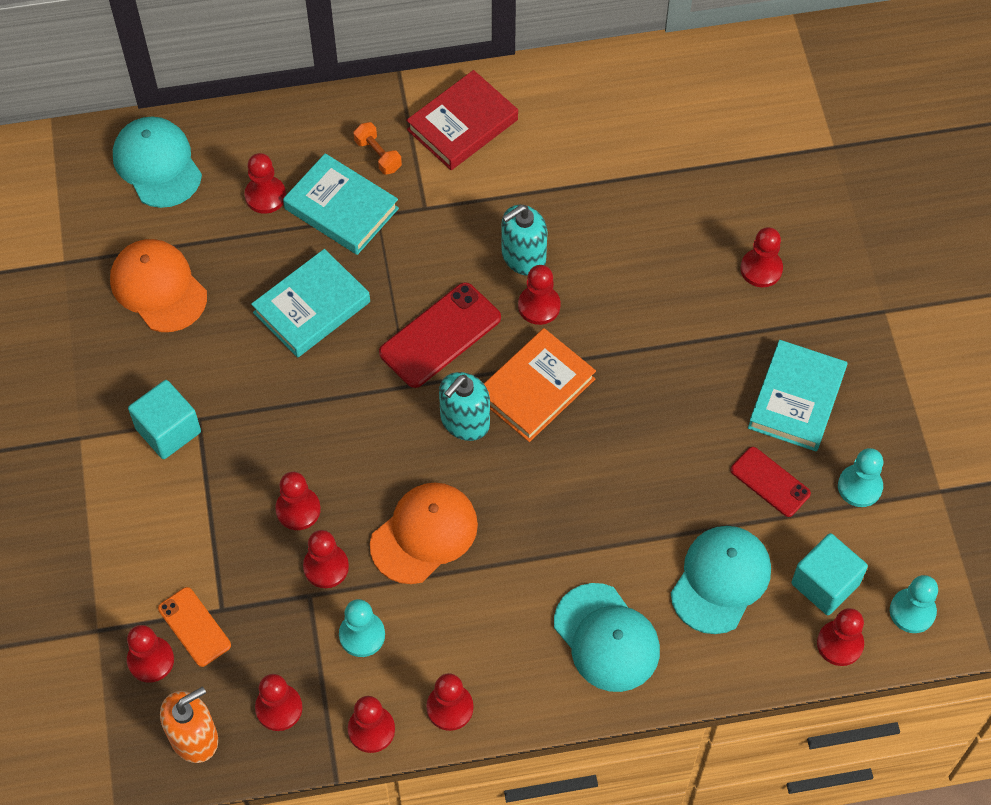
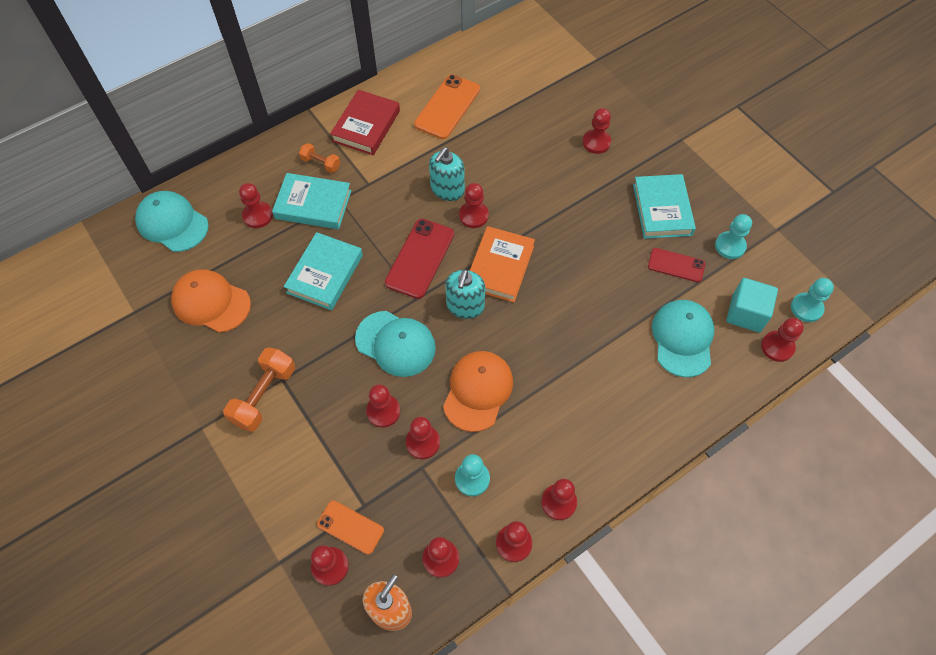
camera: 25 degrees left, 0 degrees up
(168, 430) = (264, 396): turquoise cube -> orange dumbbell
(585, 139) = (447, 107): none -> orange phone
(606, 638) = (634, 407): turquoise cap -> turquoise cap (395, 343)

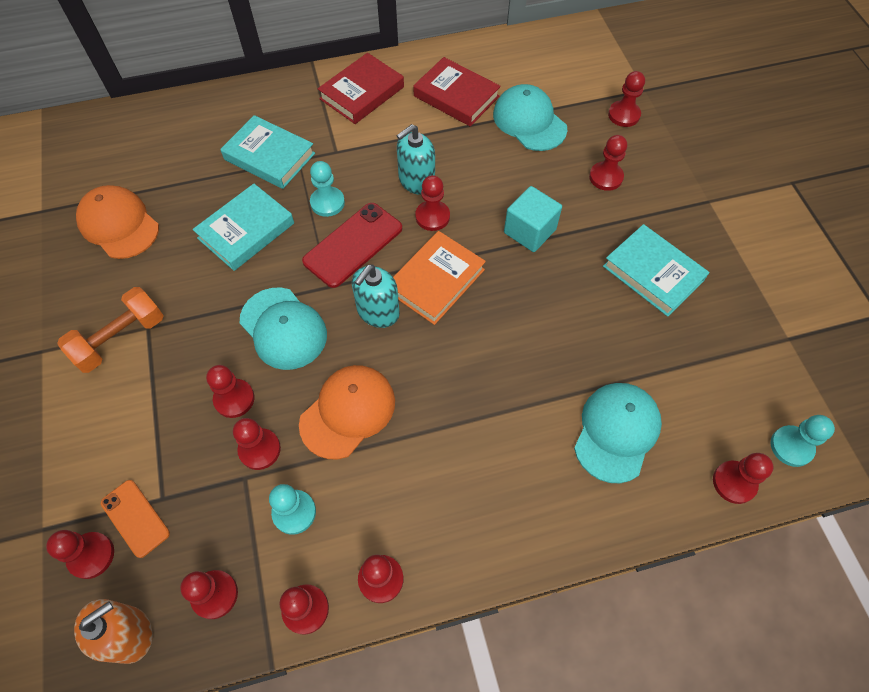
camera: 20 degrees right, 0 degrees up
(172, 223) = (123, 135): turquoise cap -> turquoise cap (529, 121)
(257, 215) = (209, 151): red pawn -> red pawn (624, 115)
(321, 163) = (297, 117): orange dumbbell -> none
(447, 107) = (456, 96): orange phone -> red book
(662, 209) = (653, 273): turquoise book -> turquoise book turned 60 degrees counterclockwise
(676, 265) = (644, 342): red phone -> none
(730, 246) = (720, 340): turquoise pawn -> turquoise pawn (327, 203)
(746, 313) = (709, 428): turquoise cube -> turquoise cube (529, 231)

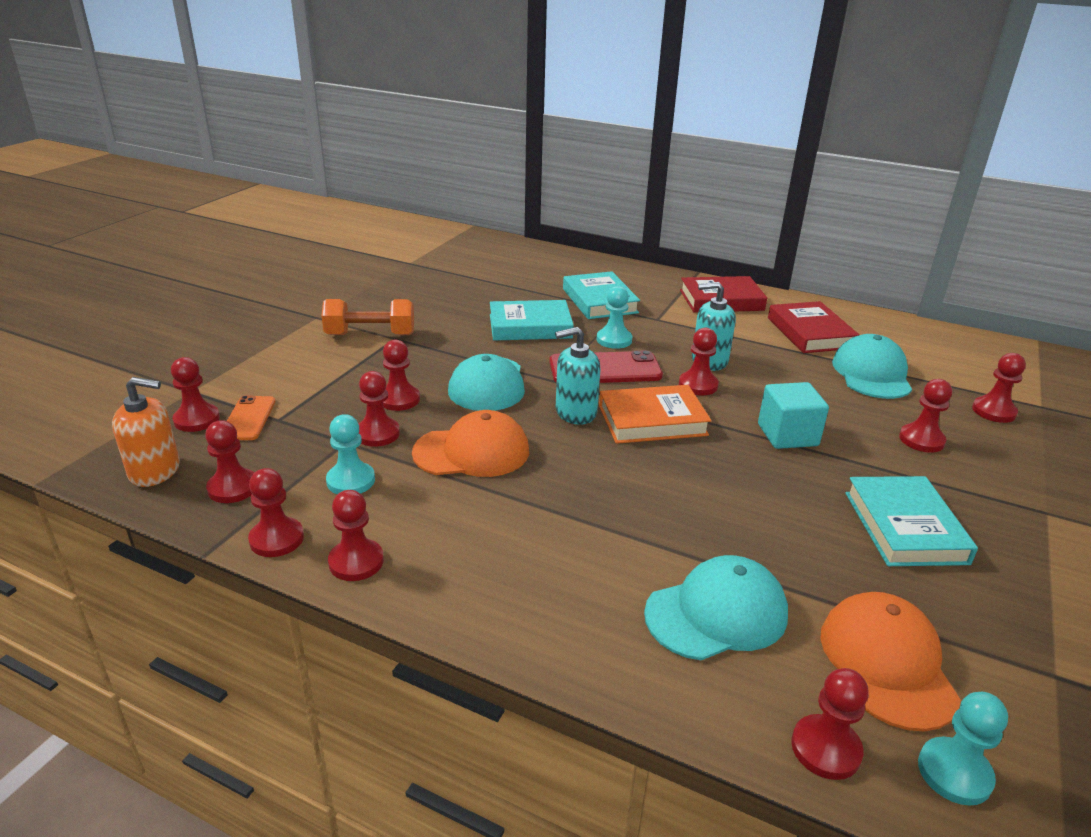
camera: 40 degrees right, 30 degrees down
(119, 224) = (447, 287): orange cap -> orange cap (887, 663)

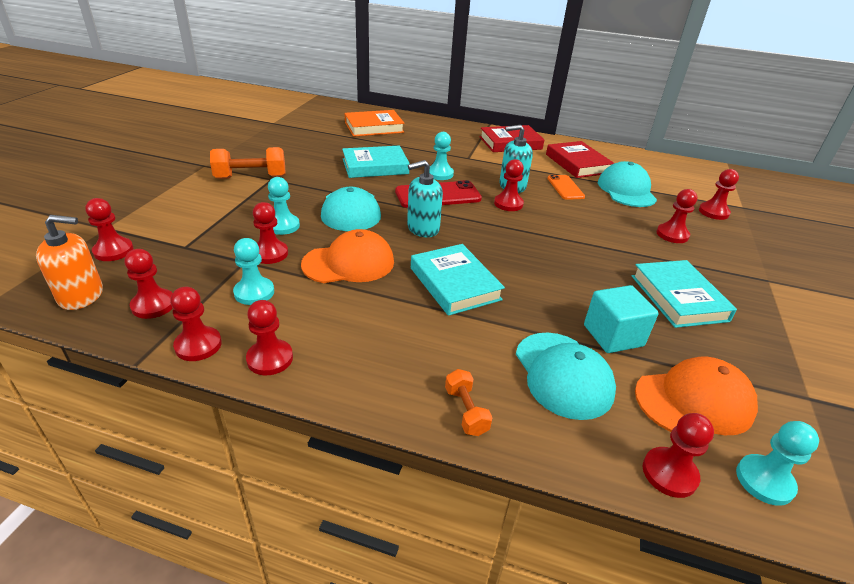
camera: 10 degrees left, 5 degrees up
(248, 418) = (159, 247): orange phone -> orange phone (565, 187)
(399, 399) = (283, 226): red pawn -> turquoise pawn
(580, 646) = (466, 411): none -> orange dumbbell
(599, 301) = (423, 146): turquoise book -> turquoise book (454, 284)
(652, 420) = (481, 231): orange book -> orange book (374, 127)
(716, 613) = (563, 374): turquoise cap -> turquoise cap turned 105 degrees clockwise
(787, 435) = (580, 236): turquoise cube -> turquoise cube (613, 335)
(887, 663) = (694, 401): orange cap -> orange cap turned 90 degrees clockwise

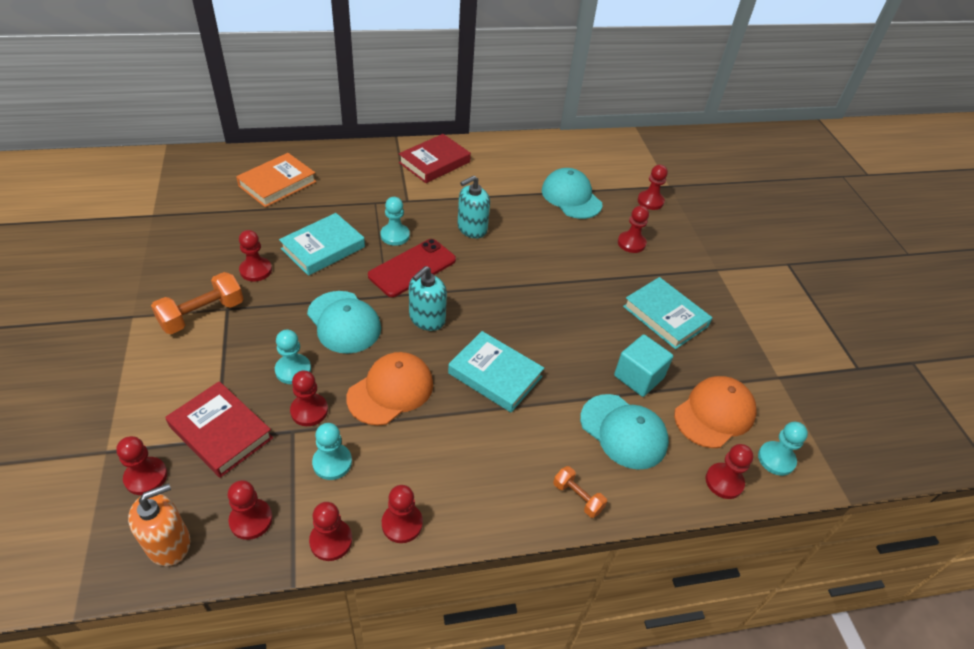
camera: 30 degrees left, 10 degrees up
(508, 204) = (482, 255): red pawn -> red pawn (256, 270)
(565, 187) = (519, 213): orange phone -> none
(577, 164) = (512, 173): red book -> red book (221, 432)

